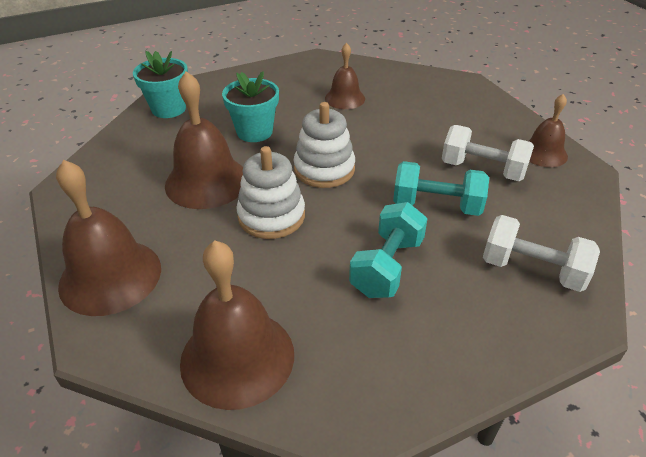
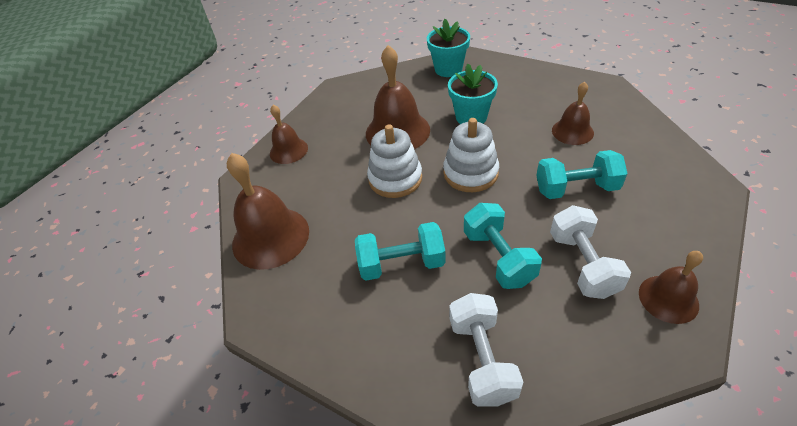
camera: 60 degrees right, 5 degrees up
(110, 276) = (288, 150): brown bell -> brown bell, size x0.59
(406, 131) = (576, 188): none -> turquoise dumbbell

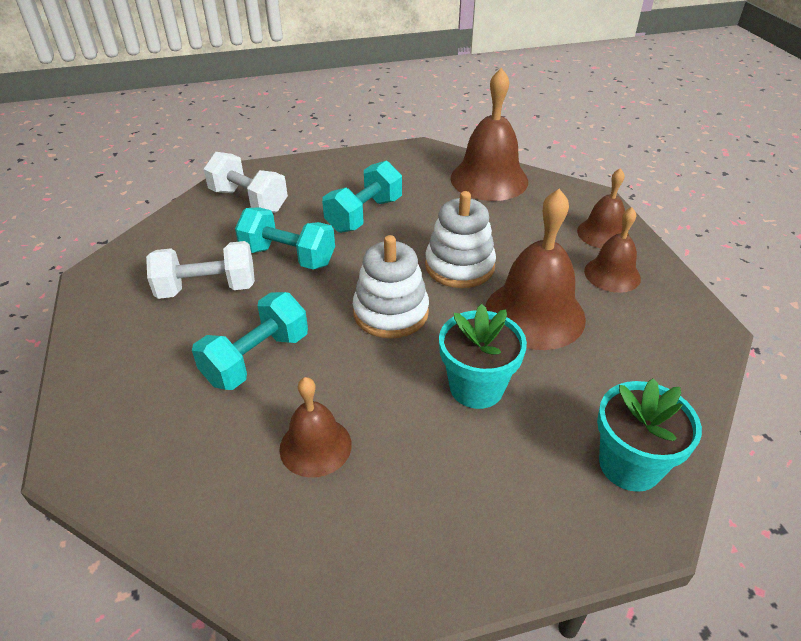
camera: 130 degrees right, 5 degrees down
(582, 264) = (207, 289): white dumbbell -> white dumbbell turned 45 degrees counterclockwise
(668, 298) = (116, 300): brown bell -> brown bell (612, 274)

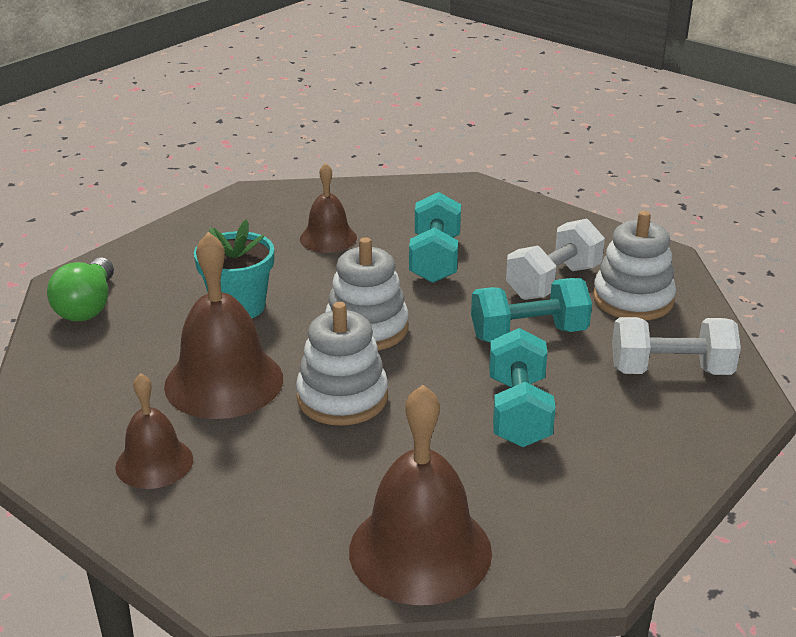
camera: 145 degrees right, 10 degrees down
(184, 250) = (633, 299): none -> white stacking toy
(603, 233) = (189, 522): brown bell -> none
(629, 465) = (88, 306): turquoise flower pot -> green light bulb

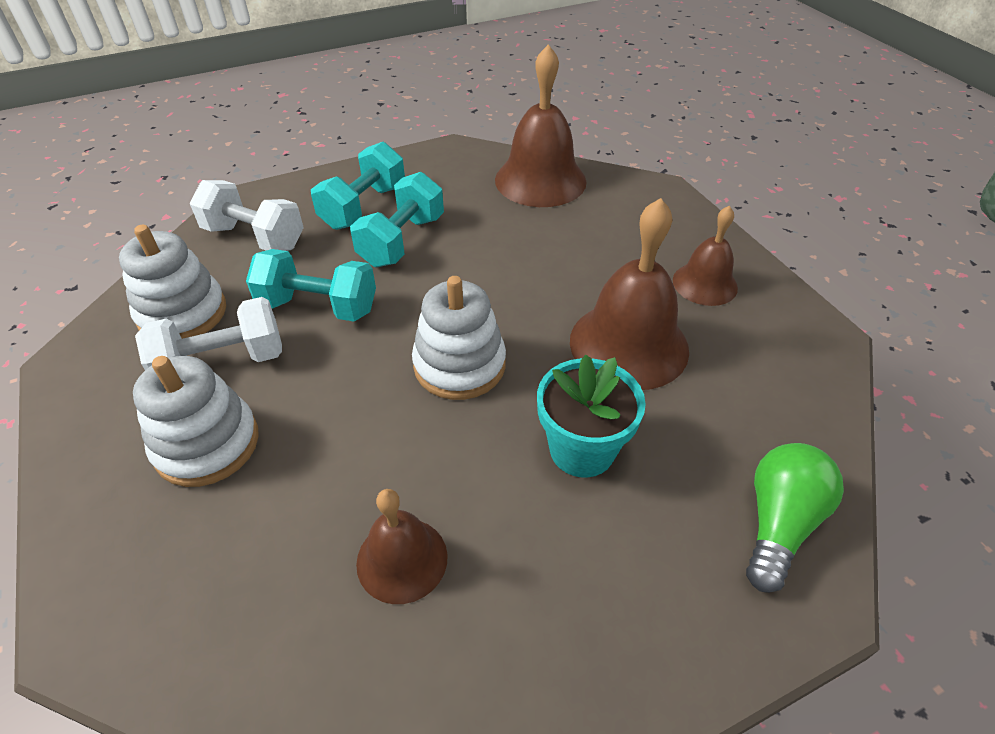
camera: 155 degrees left, 15 degrees up
(342, 398) = (529, 294): white stacking toy -> white stacking toy (207, 444)
(435, 259) = (304, 450): turquoise dumbbell -> turquoise dumbbell (364, 207)

